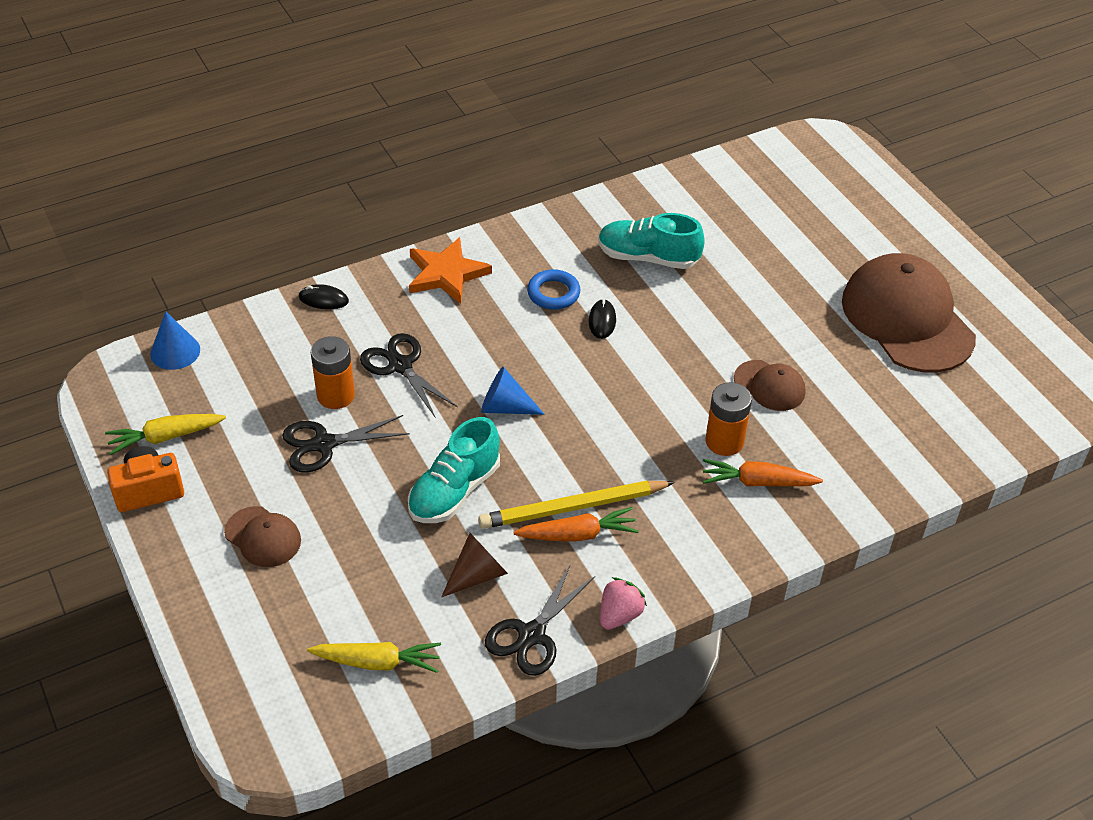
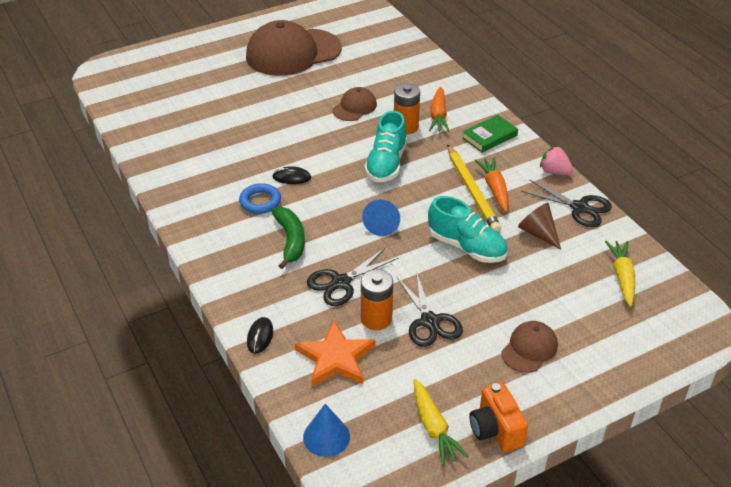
camera: 90 degrees left, 5 degrees down
(446, 274) = (233, 261): orange star -> orange star (336, 358)
(479, 321) = (290, 240): none -> green banana
(648, 257) = (223, 155): turquoise shoe -> turquoise shoe (386, 164)
(707, 542) = (489, 136): none -> green book

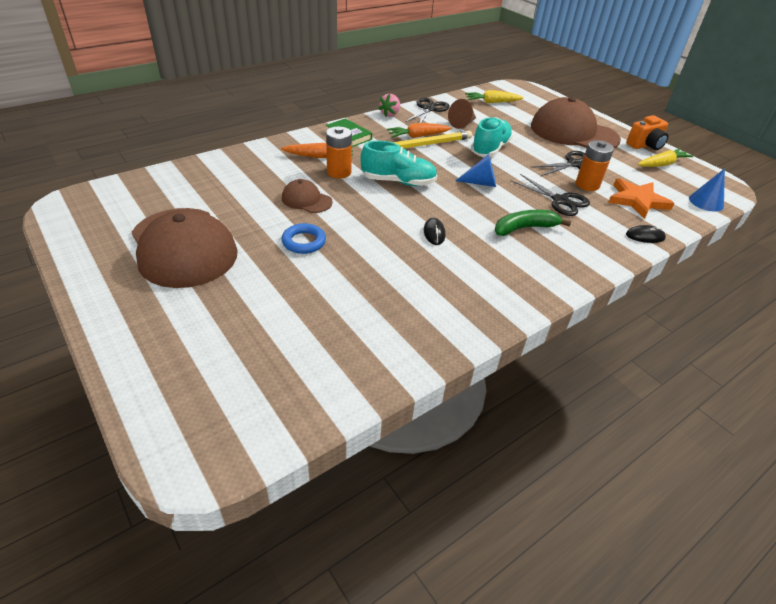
camera: 100 degrees left, 0 degrees up
(260, 202) = (478, 250): blue ring -> blue ring (304, 242)
(529, 348) = (573, 132): brown cap -> brown cap, size x2.11

